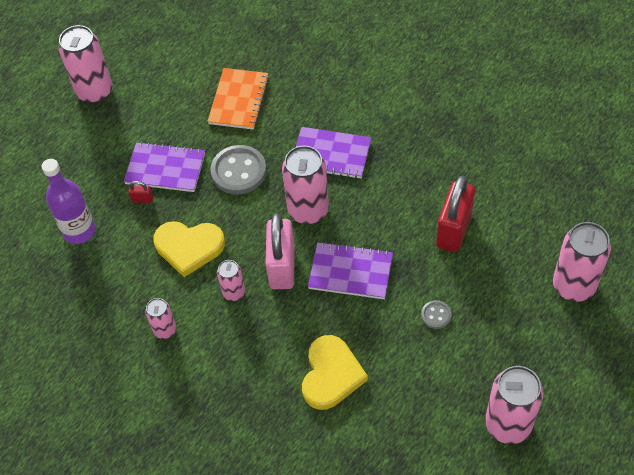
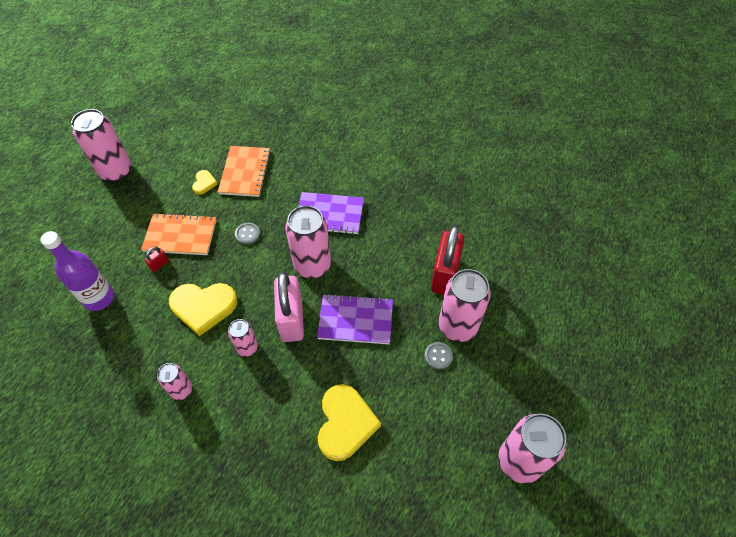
camera: 10 degrees left, 0 degrees up
(142, 199) = (159, 265): red padlock -> red padlock turned 45 degrees counterclockwise
(165, 169) = (180, 236): purple notebook -> orange notebook
(192, 110) = (204, 183): none -> yellow heart
(238, 171) = (247, 234): grey button -> grey button, size x0.50
(573, 286) = (558, 319): pink can -> pink can (457, 326)

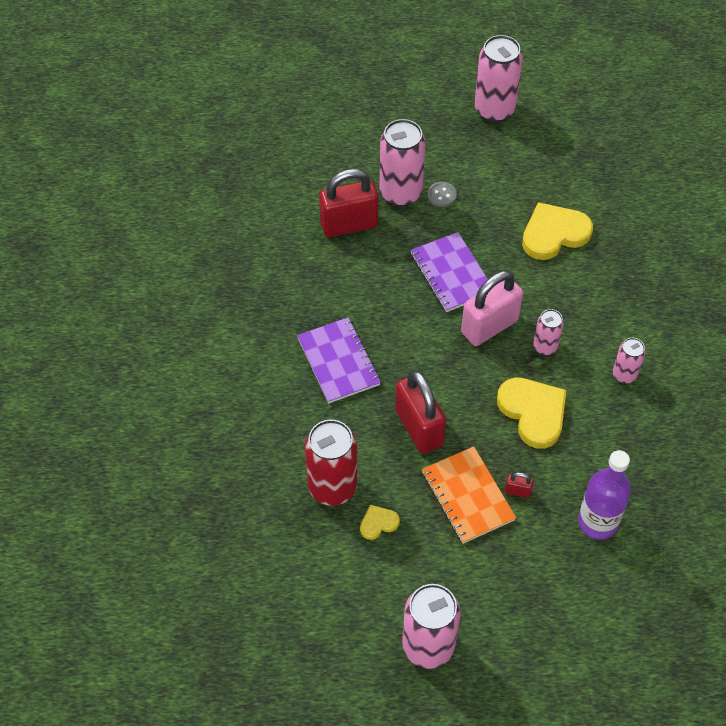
camera: 120 degrees left, 0 degrees up
(245, 172) = (332, 487): orange notebook -> red can
(247, 234) = (419, 427): grey button -> red padlock
(312, 265) = (416, 342): pink can -> none

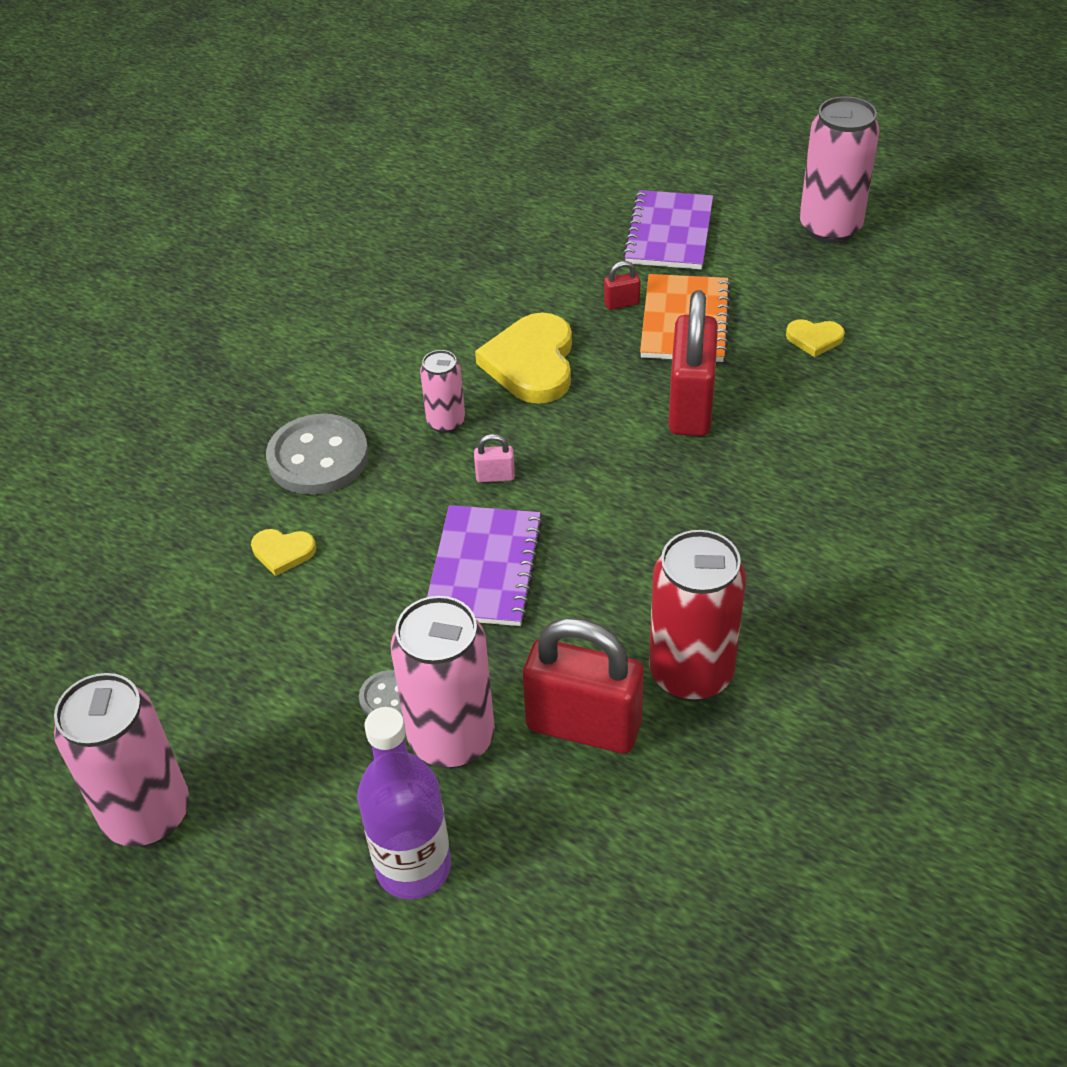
camera: 145 degrees left, 10 degrees down
(332, 487) = (850, 393): red can -> red can (691, 673)
(338, 362) = (747, 527): purple notebook -> purple notebook (669, 233)
(489, 326) = (495, 476): pink padlock -> pink padlock, size x0.41
(517, 491) = (621, 303): red padlock -> red padlock turned 60 degrees counterclockwise
(554, 234) = (283, 552): yellow heart -> yellow heart, size x0.49
(590, 291) = (318, 458): none -> grey button
(597, 522) = (558, 247): purple bottle -> purple bottle (413, 867)
(624, 375) = (382, 353): pink can -> none

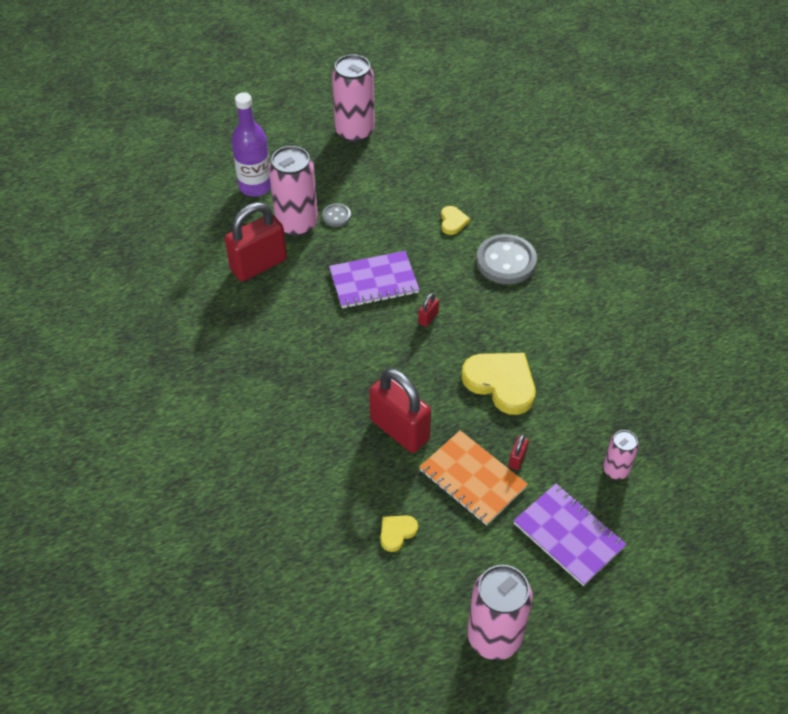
camera: 125 degrees right, 5 degrees up
(283, 552) = (453, 222): yellow heart -> yellow heart turned 135 degrees clockwise
(446, 422) = (486, 321): pink can -> pink can (616, 470)
(484, 568) = (374, 281): purple notebook -> purple notebook turned 60 degrees counterclockwise
(495, 476) = (428, 318): pink padlock -> red padlock
(691, 673) = (244, 314): red can -> none

